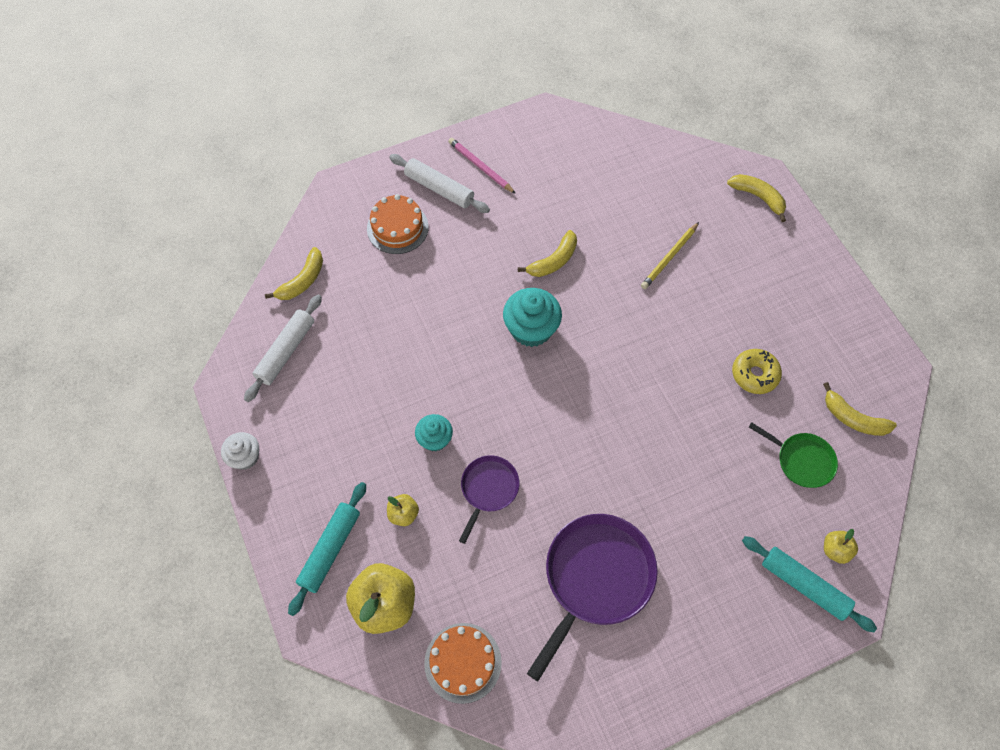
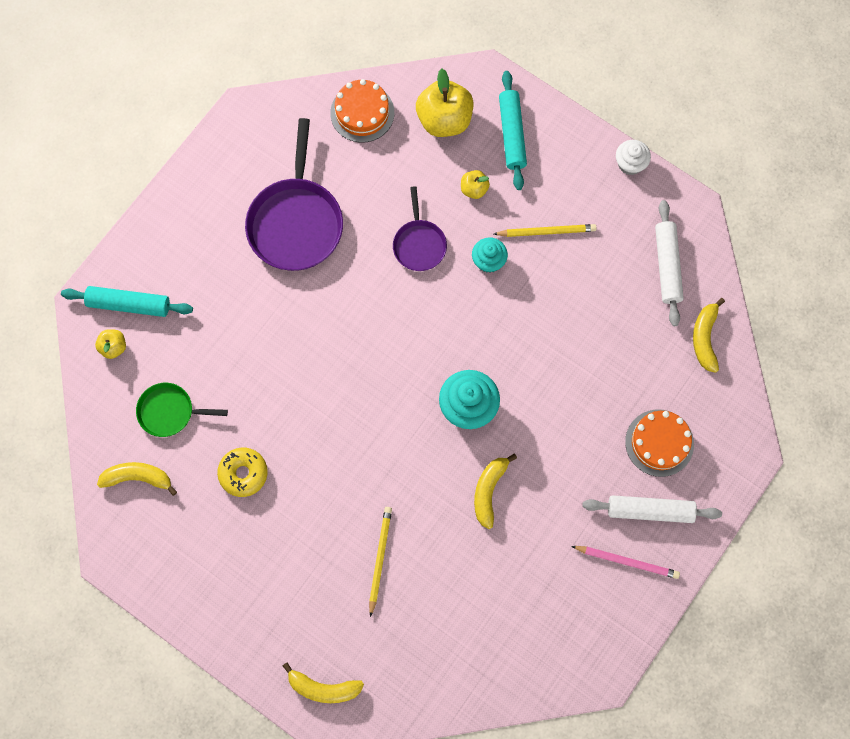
camera: 150 degrees right, 10 degrees up
(365, 437) = (546, 231): none -> yellow pencil

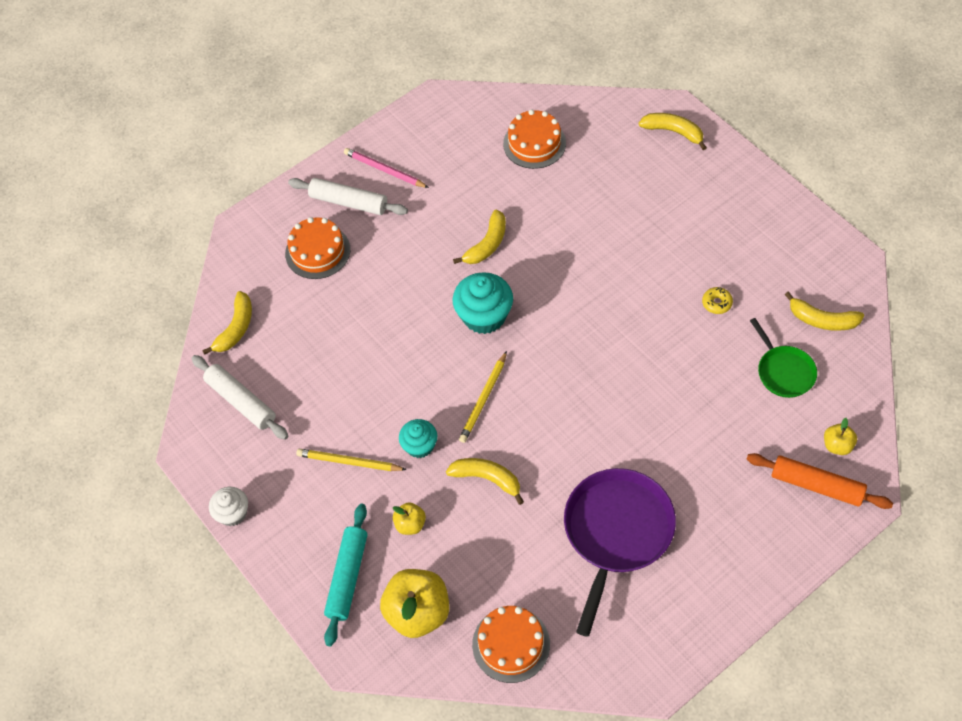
camera: 160 degrees left, 15 degrees down
(129, 304) = (817, 485): turquoise rolling pin -> orange rolling pin
(169, 411) = (784, 372): green pan -> green pan turned 45 degrees clockwise
(243, 473) = (717, 303): yellow donut -> yellow donut, size x0.61
(379, 559) = (602, 212): yellow pencil -> yellow pencil (484, 399)
(419, 244) = (487, 479): purple pan -> yellow banana
(474, 636) = (534, 143): none -> orange cake
(667, 266) = (241, 401): white rolling pin -> white rolling pin turned 60 degrees counterclockwise

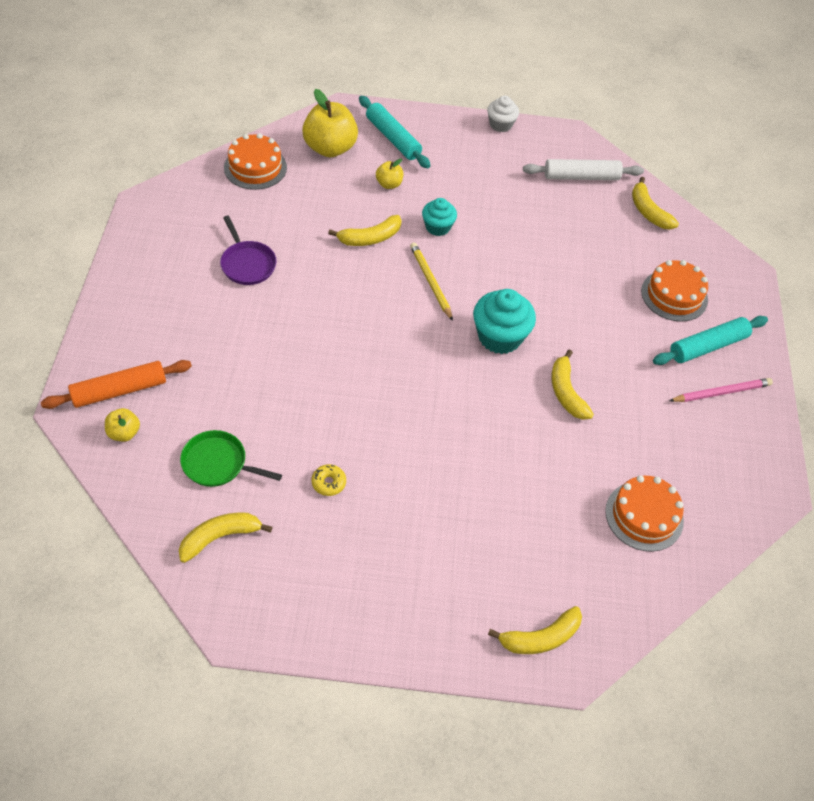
camera: 125 degrees right, 5 degrees down
(348, 202) = (708, 346): white rolling pin -> turquoise rolling pin
(349, 462) = (469, 190): yellow pencil -> none
(616, 532) = (247, 264): purple pan -> purple pan, size x0.55

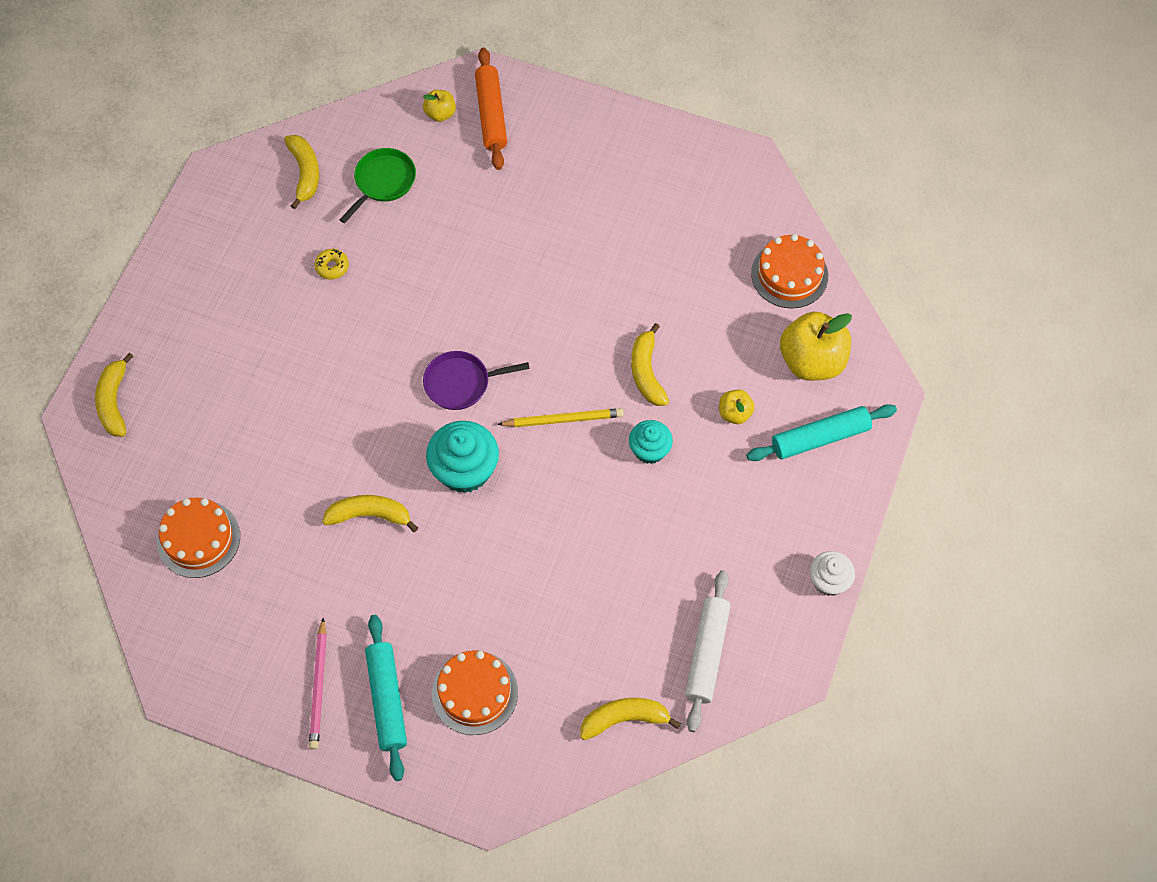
camera: 110 degrees right, 10 degrees up
(247, 264) = (633, 243): purple pan -> purple pan (460, 383)

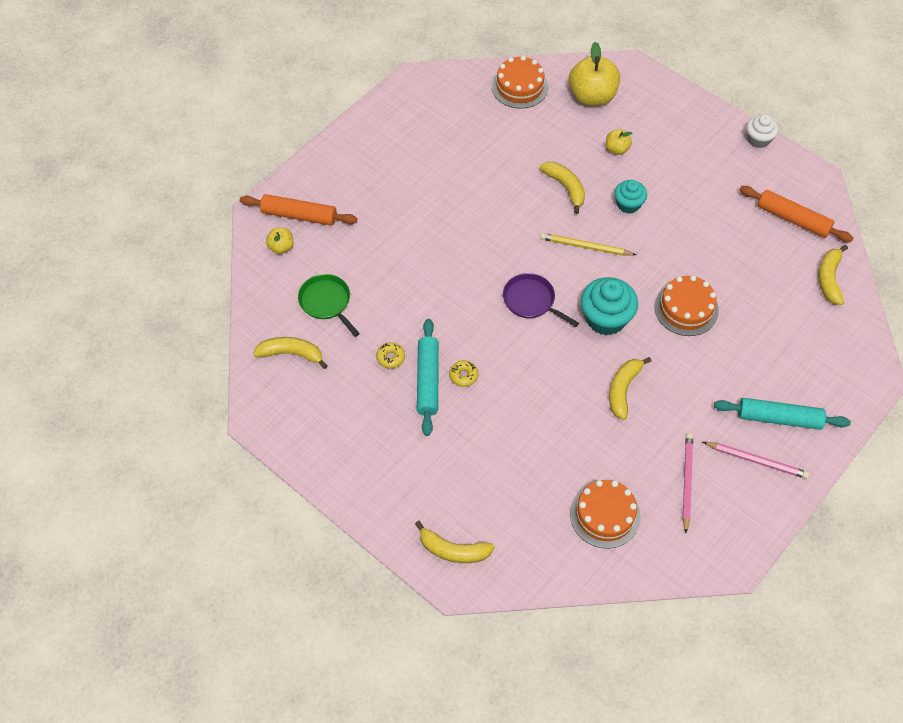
camera: 70 degrees left, 5 degrees down
(267, 614) = (686, 482): none -> pink pencil
(333, 345) = (463, 376): none -> yellow donut
(460, 383) = (531, 301): purple pan -> purple pan turned 120 degrees clockwise
(475, 693) = (787, 361): orange cake -> orange cake (686, 308)
(563, 419) = (585, 247): yellow pencil -> yellow pencil turned 90 degrees counterclockwise
(646, 372) = (565, 187): yellow banana -> yellow banana turned 135 degrees counterclockwise
(707, 653) = (793, 219): white rolling pin -> orange rolling pin
(820, 438) = (652, 110): turquoise rolling pin -> turquoise rolling pin (427, 380)

